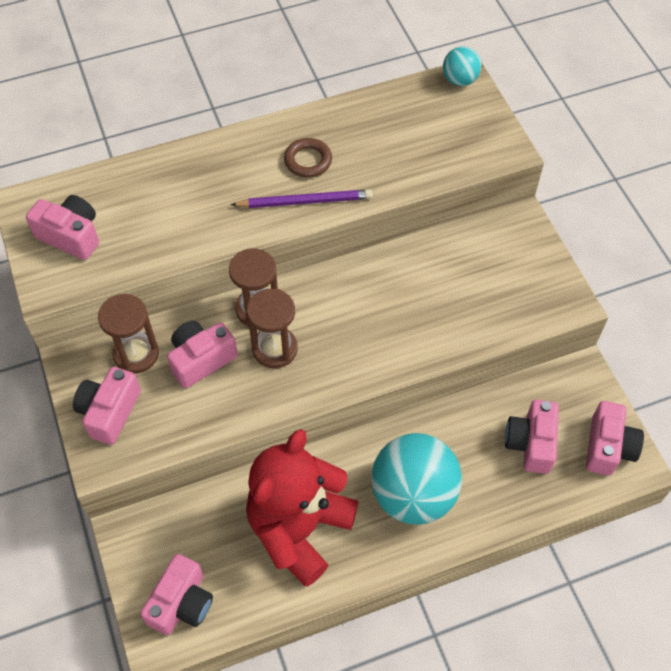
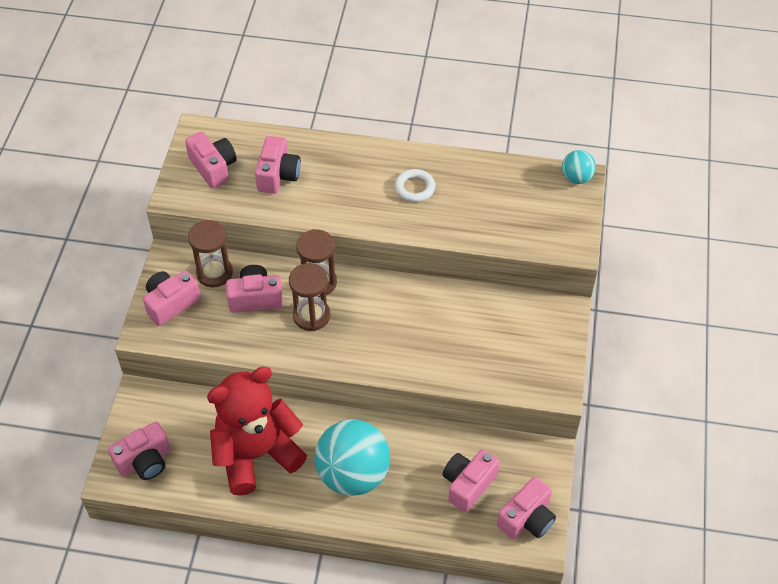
camera: 30 degrees right, 5 degrees down
(151, 212) = (278, 175): none -> pink camera
(305, 201) = (391, 216): purple pencil -> none
(308, 161) = (414, 188): brown ring -> white ring

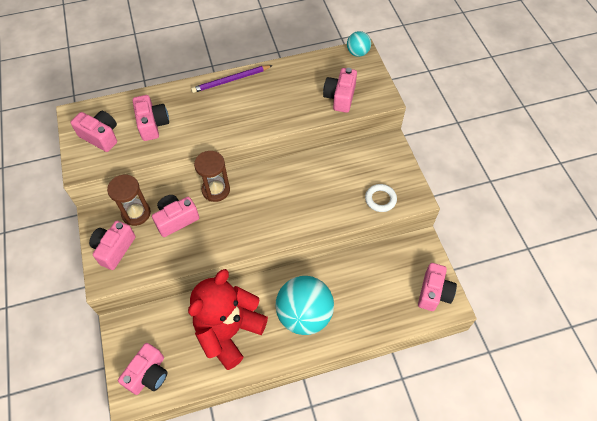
camera: 25 degrees left, 5 degrees up
(311, 316) = (223, 215): brown hourglass -> none
(397, 155) = (231, 80): none -> purple pencil
(414, 188) = (255, 98): white ring -> white ring (380, 199)
(468, 484) = (384, 286): pink camera -> pink camera (340, 97)

